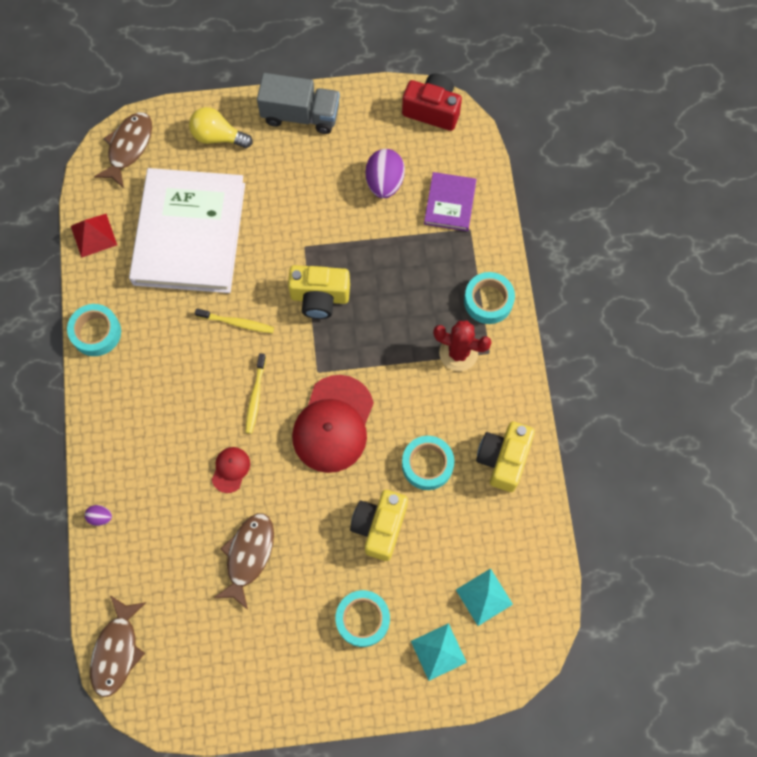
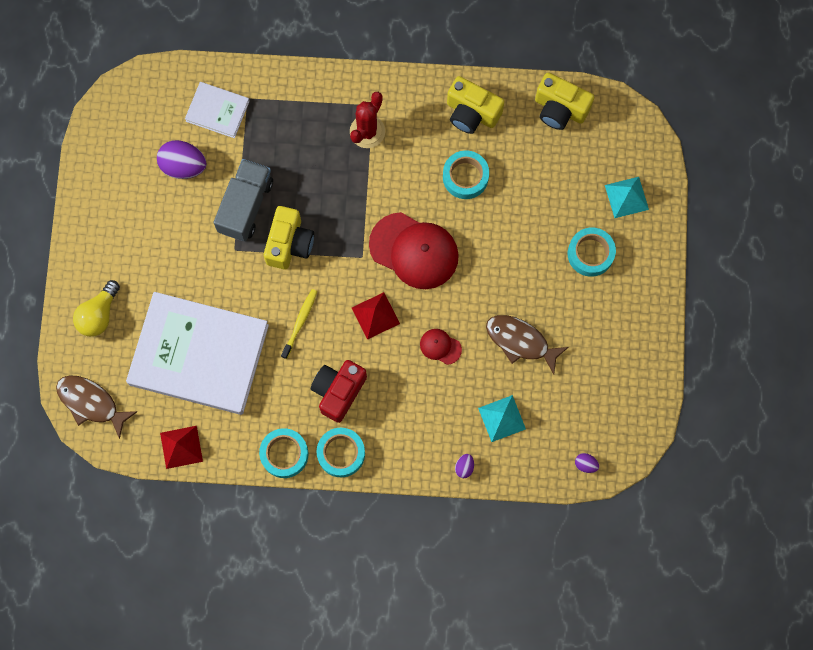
camera: 80 degrees left, 5 degrees up
(117, 651) = (585, 464): brown fish -> purple egg
(255, 396) = (375, 315): yellow toothbrush -> red pyramid
(300, 115) = (92, 232): grey truck -> grey truck (245, 206)
(379, 526) = (513, 226): yellow camera -> yellow camera (560, 109)
(432, 110) = (115, 108): red camera -> red camera (338, 391)
(450, 203) = (217, 111): purple book -> white book
(484, 597) = (587, 152): turquoise pyramid -> turquoise pyramid (502, 418)
(488, 301) = (322, 96): turquoise tape -> turquoise tape (341, 453)

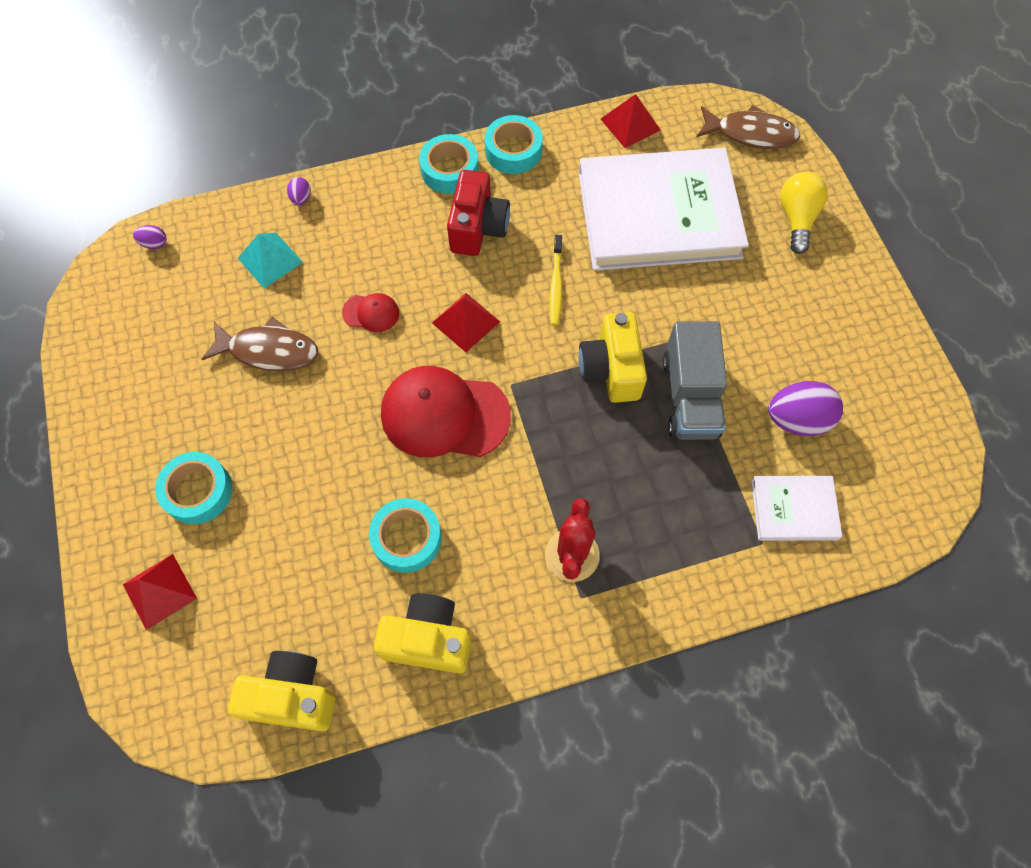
camera: 160 degrees right, 10 degrees down
(626, 197) = (159, 591): turquoise pyramid -> red pyramid

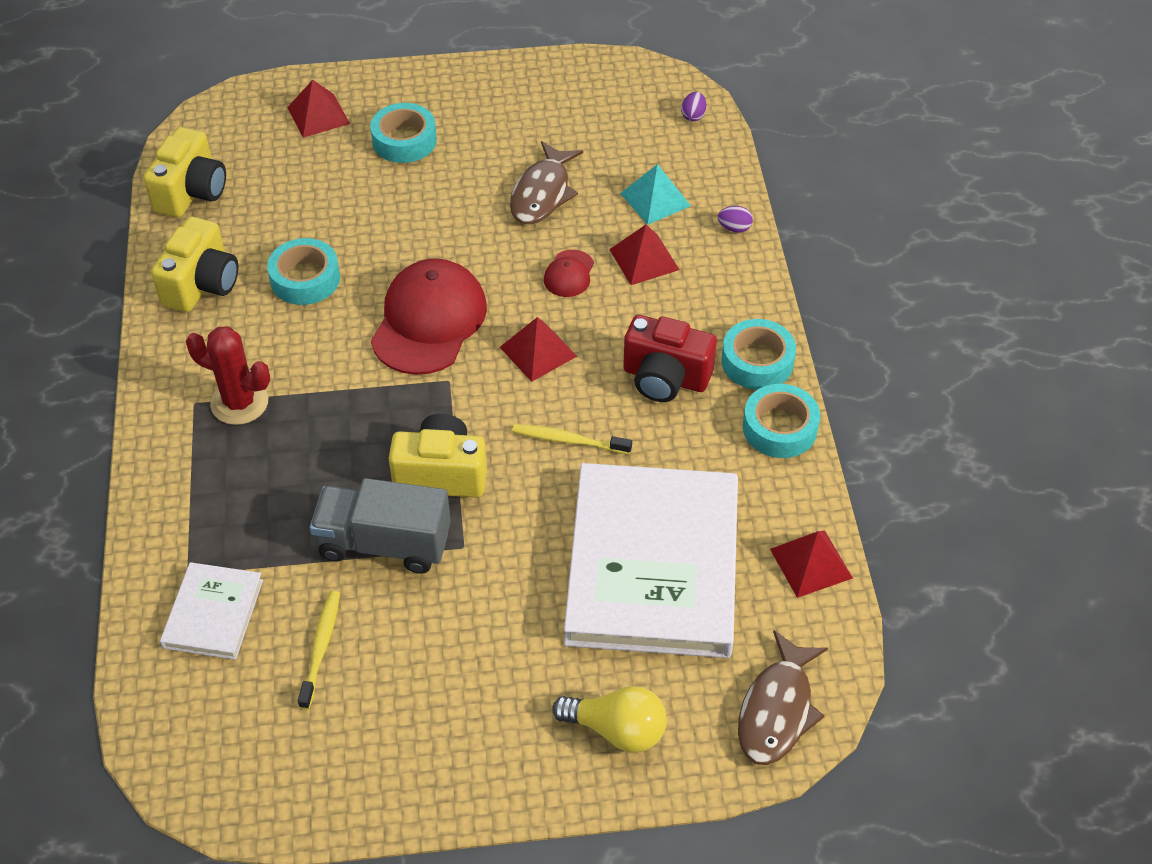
camera: 100 degrees right, 15 degrees down
(346, 259) = (644, 259): none -> red pyramid
(797, 419) = (321, 647): purple egg -> yellow toothbrush

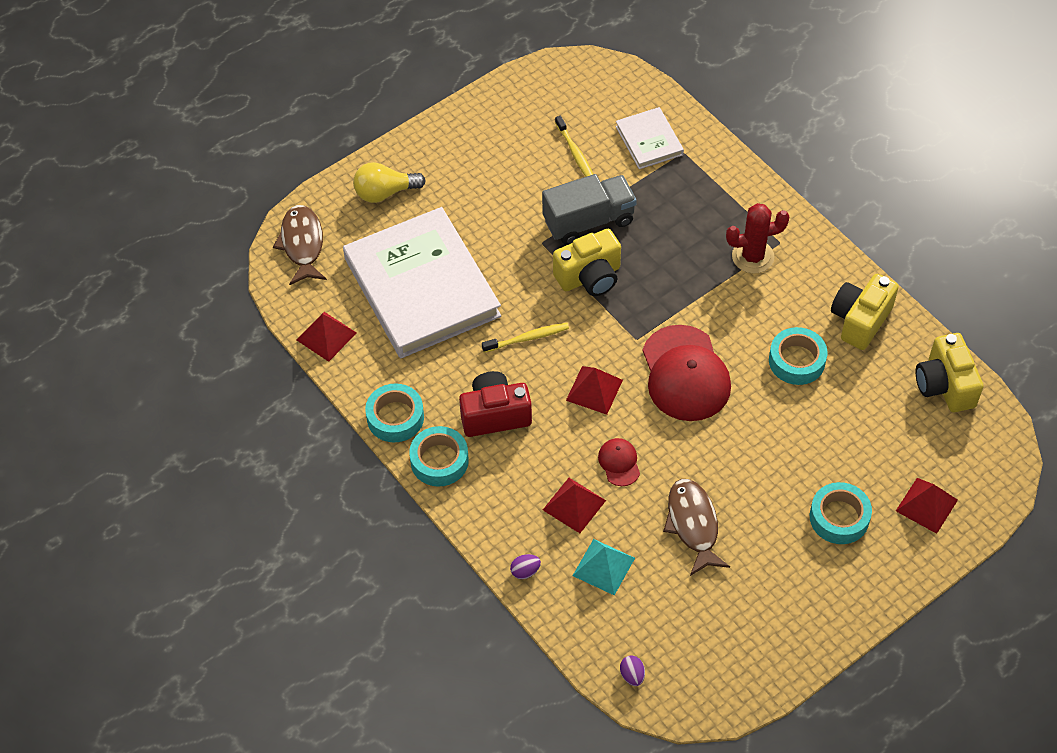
camera: 150 degrees right, 5 degrees up
(202, 284) = (860, 320): yellow camera -> yellow camera turned 45 degrees clockwise

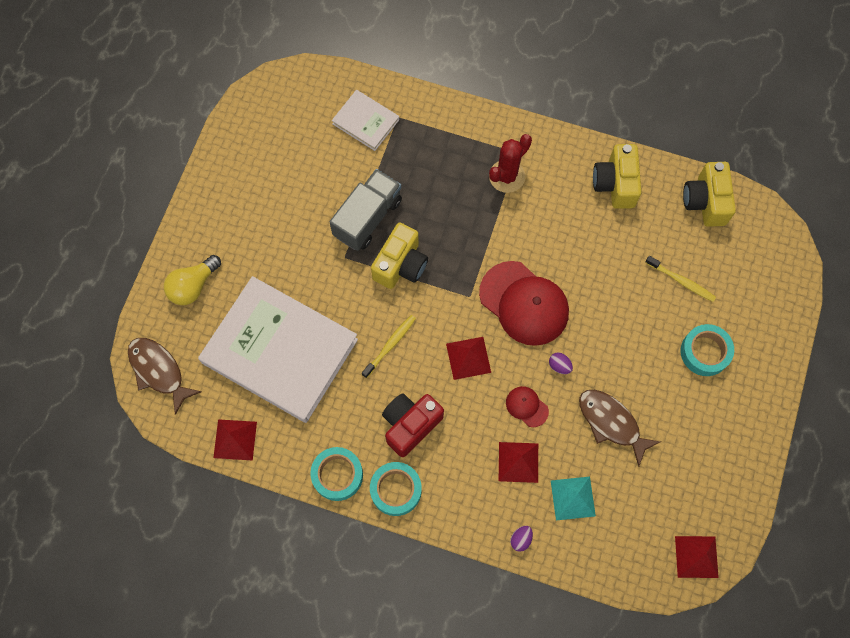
camera: 35 degrees left, 15 degrees up
(575, 153) = (318, 165): yellow toothbrush -> yellow toothbrush (681, 281)
(632, 675) = (650, 571): purple egg -> purple egg (559, 366)
(796, 361) = (594, 244): turquoise tape -> none
(926, 505) = (755, 305): red pyramid -> red pyramid (696, 557)
(944, 385) = (705, 202): yellow camera -> yellow camera turned 45 degrees clockwise

